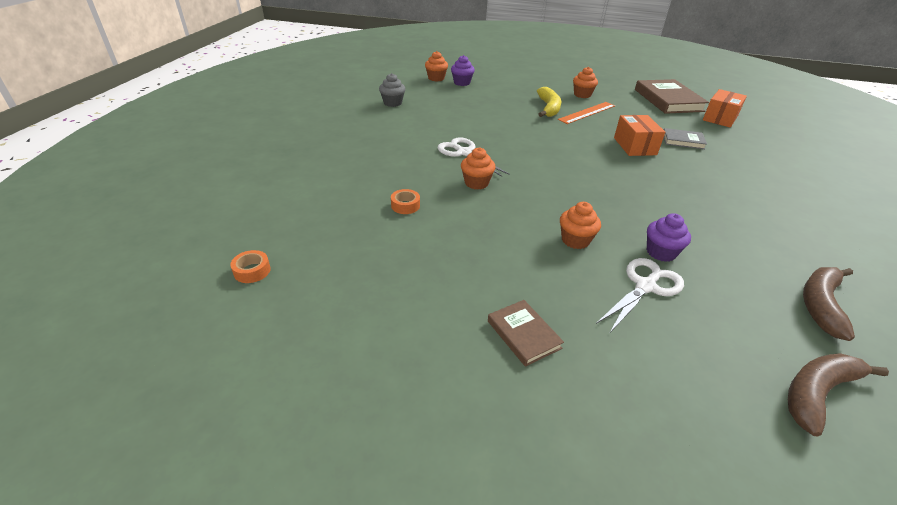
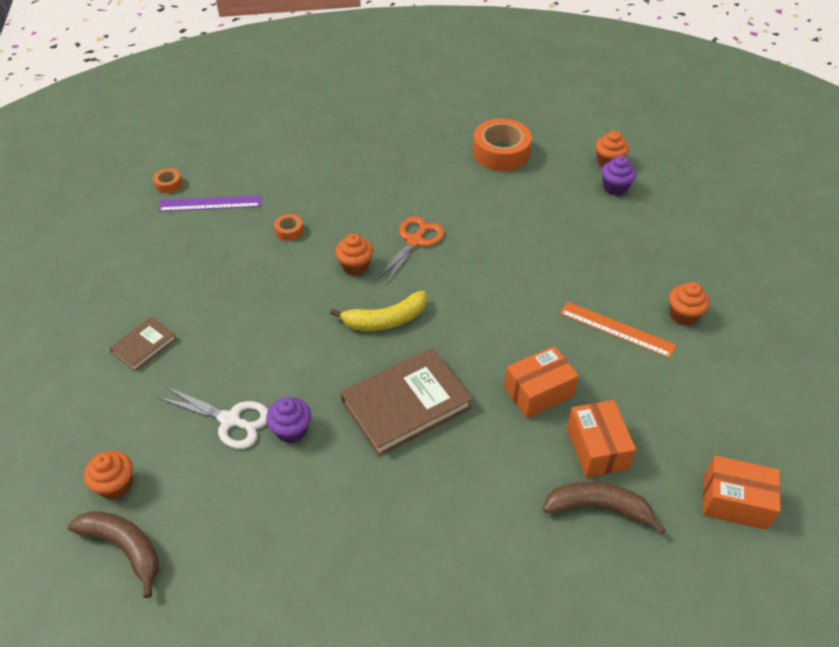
camera: 70 degrees right, 10 degrees up
(319, 245) = (210, 203): none -> purple ruler
(392, 103) = (501, 153): grey cupcake -> orange tape
(464, 153) = (415, 241): white scissors -> orange scissors
(548, 108) = (599, 287): yellow banana -> yellow banana (385, 320)
(575, 240) = (284, 359): orange cupcake -> orange cupcake (116, 485)
(668, 100) = (758, 425): brown book -> brown book (406, 404)
(683, 141) = (597, 448): grey book -> orange box
(820, 305) = (250, 573): brown banana -> brown banana (598, 508)

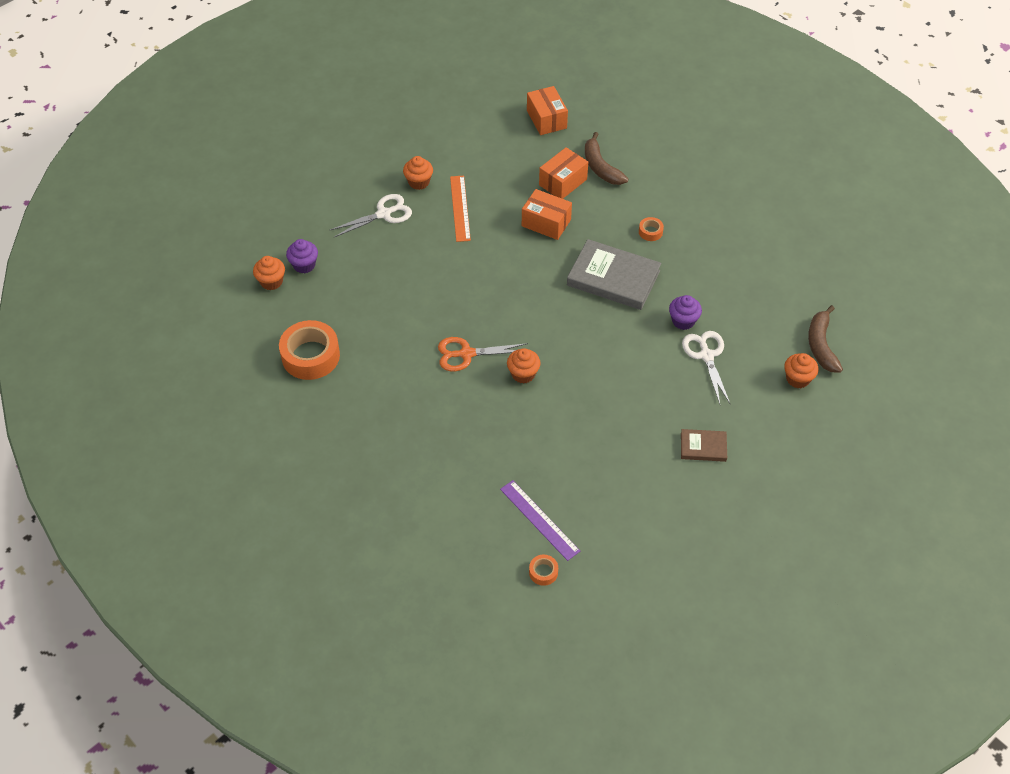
camera: 125 degrees left, 5 degrees up
(289, 231) = (522, 440): orange tape -> orange tape (650, 232)
(385, 320) = (557, 327): yellow banana -> none
(406, 404) = (613, 278): brown book -> grey book
(649, 267) = (384, 214): none -> white scissors

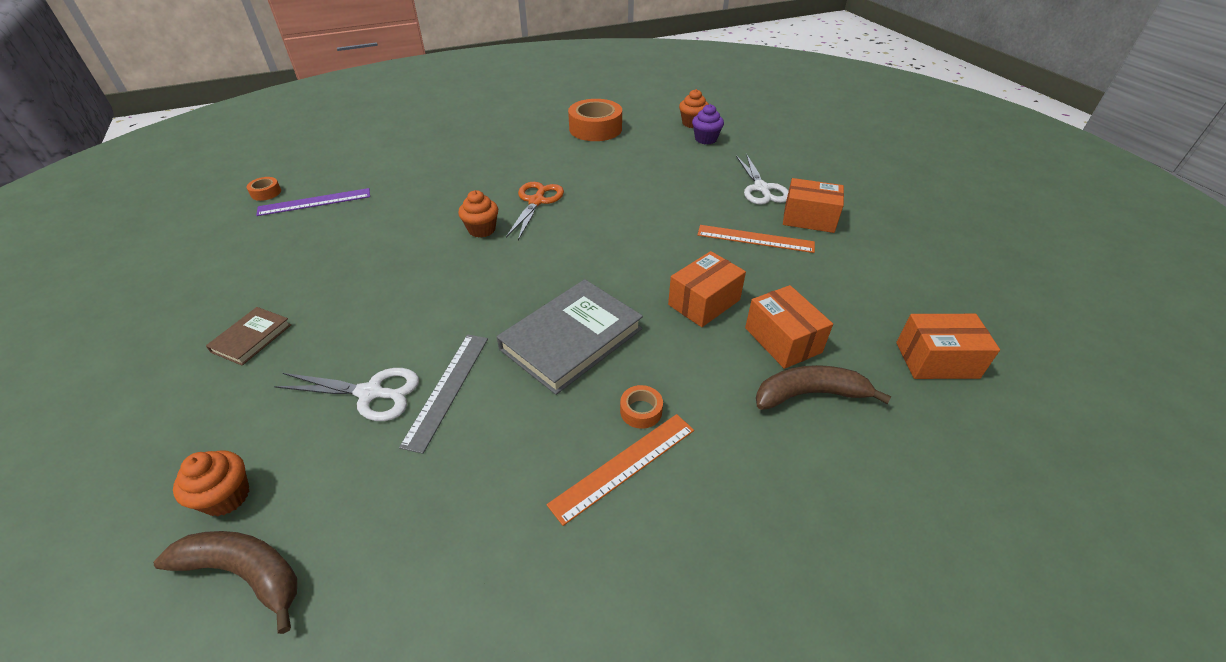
camera: 110 degrees right, 10 degrees down
(419, 182) = (809, 218): orange cupcake -> orange box
(683, 321) = (447, 389): purple cupcake -> grey ruler
(688, 230) = (624, 466): none -> orange ruler

